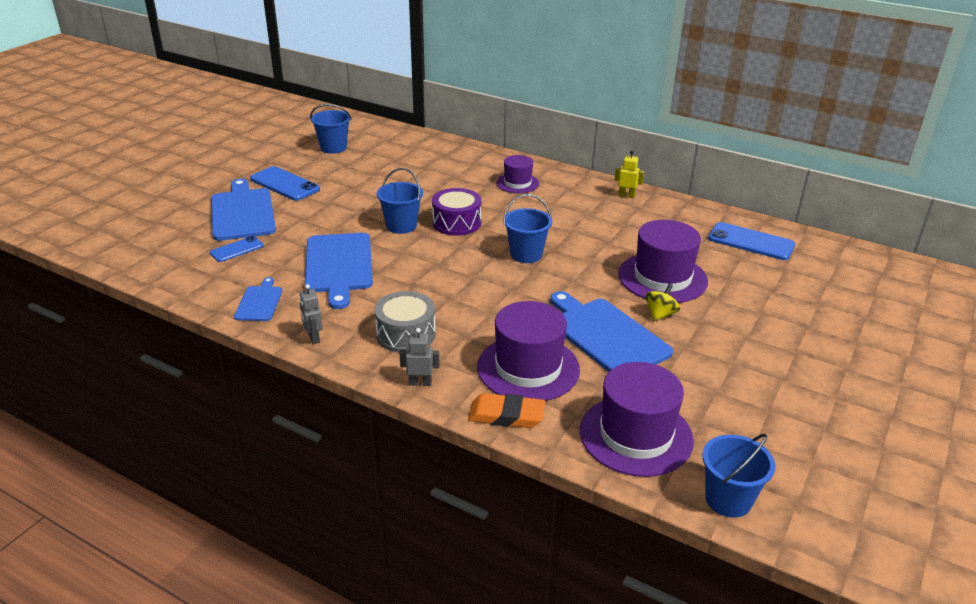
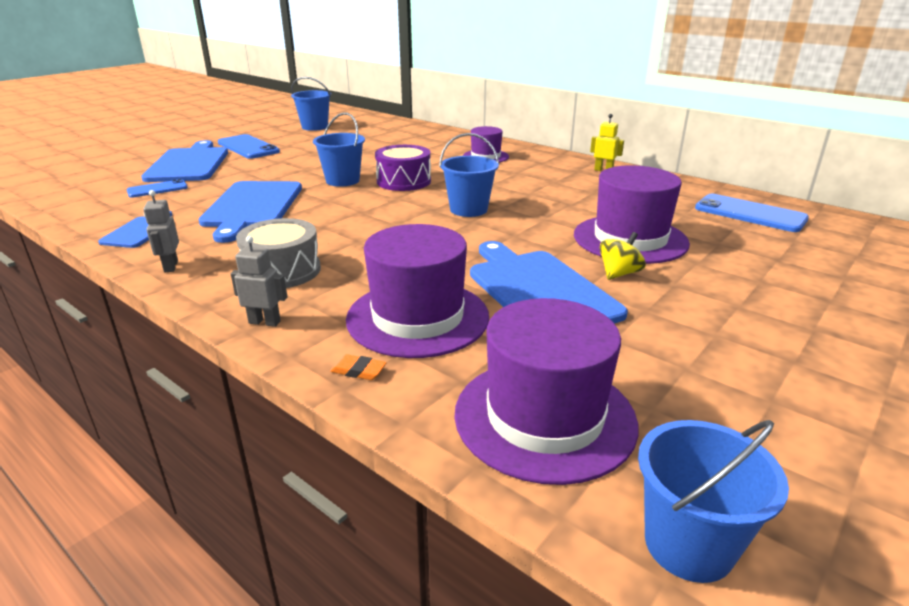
camera: 10 degrees right, 5 degrees down
(506, 415) = (358, 371): orange eraser -> orange eraser, size x0.49

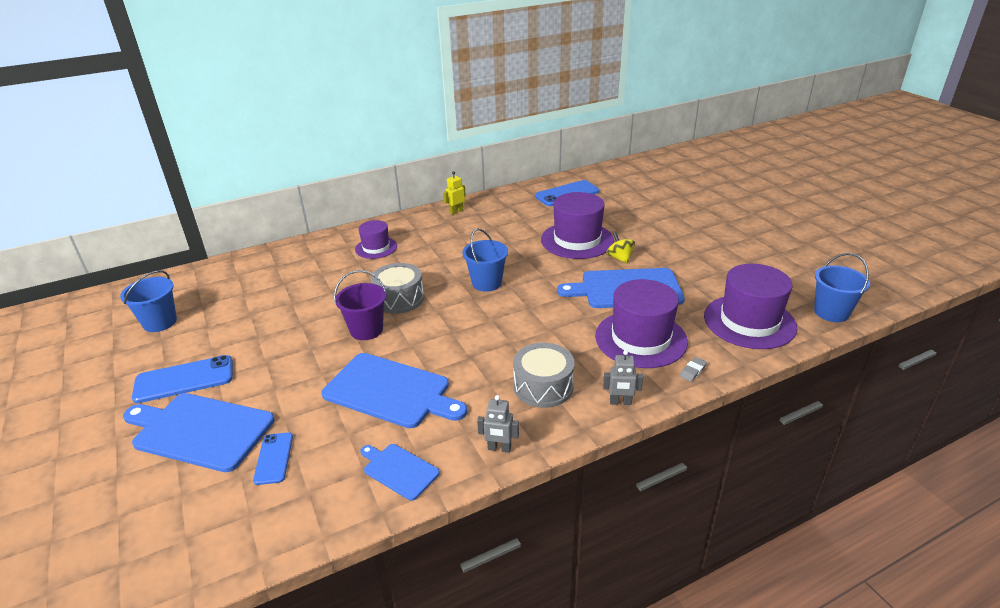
camera: 65 degrees left, 5 degrees up
(265, 322) = (620, 402): grey robot -> grey robot turned 120 degrees counterclockwise
(343, 181) = (366, 330): blue bucket -> purple bucket
(358, 371) = (693, 371): orange eraser -> grey eraser
(404, 181) = (399, 299): purple drum -> grey drum

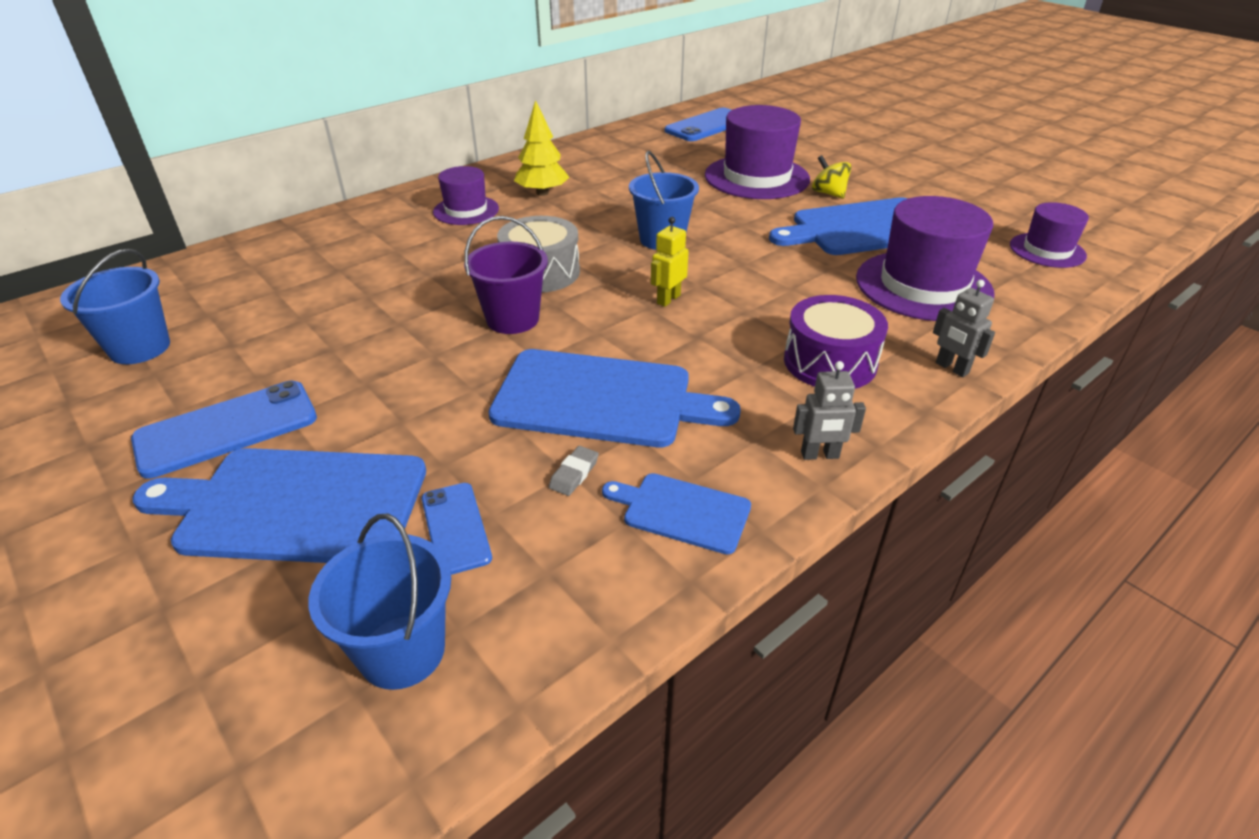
camera: 15 degrees left, 5 degrees up
(429, 239) = (542, 193): none -> yellow tree
(456, 211) = (562, 157): yellow robot -> yellow robot (668, 299)
(543, 386) = (830, 362): grey drum -> purple drum
(620, 402) = (951, 368): grey robot -> grey robot turned 60 degrees clockwise
(693, 371) = (1019, 317): grey eraser -> grey eraser (574, 474)
(749, 321) = (1047, 250): purple hat -> purple hat, size x0.58
(831, 312) = (1137, 230): blue bucket -> blue bucket (402, 651)

